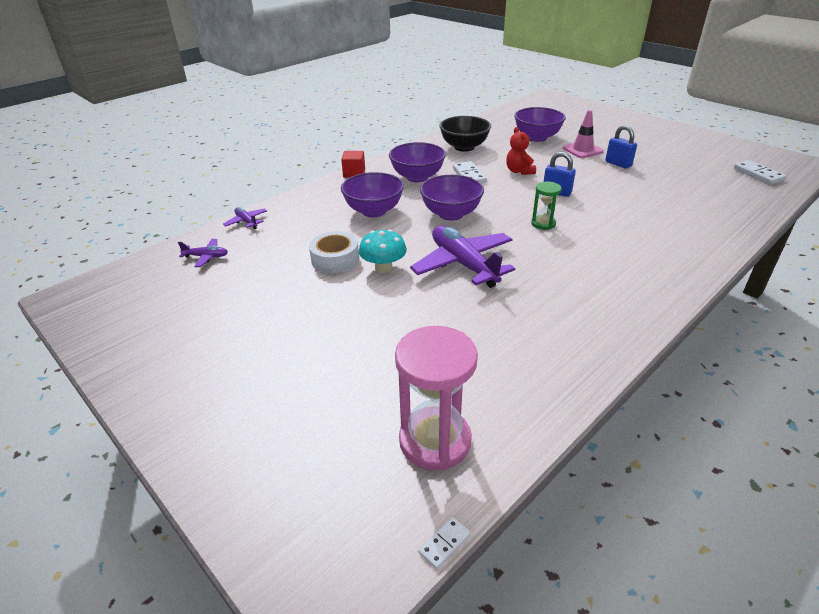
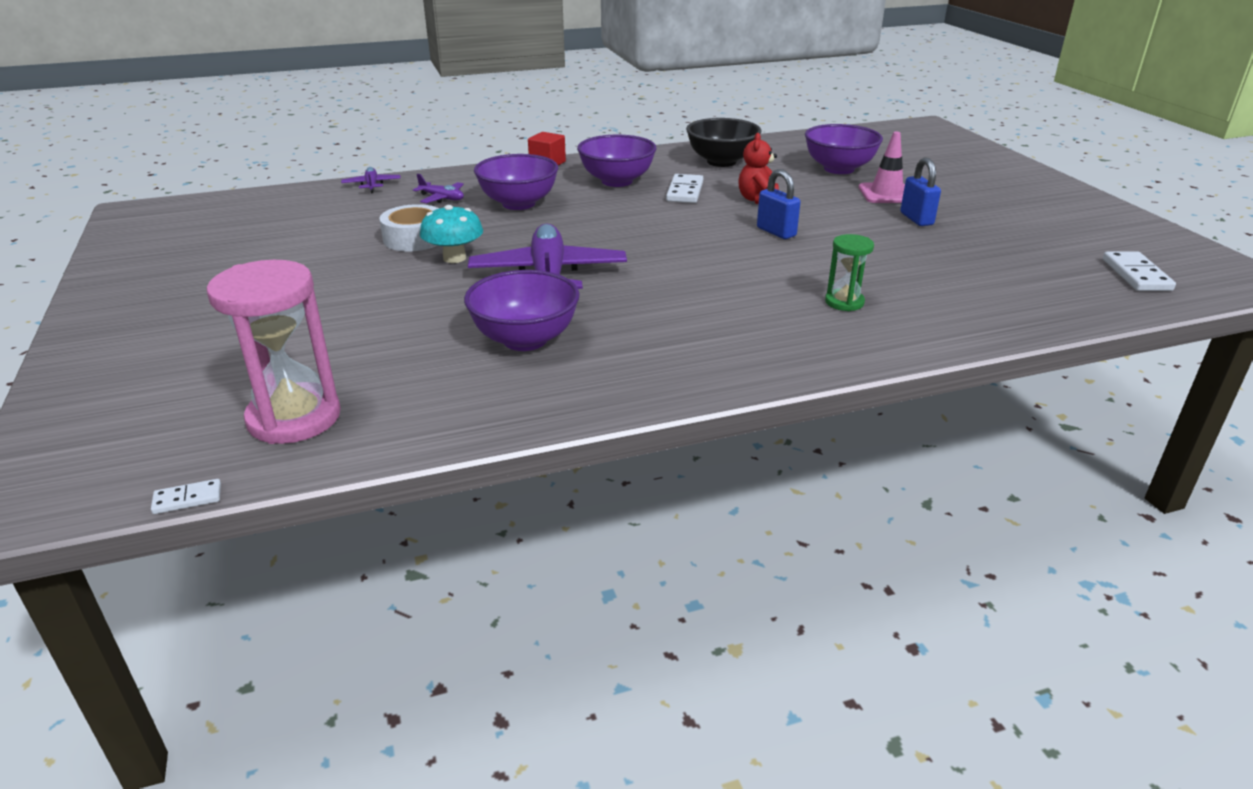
camera: 25 degrees right, 5 degrees down
(206, 257) = (293, 207): purple plane -> purple plane (442, 198)
(451, 214) = (604, 225): purple bowl -> purple bowl (525, 339)
(543, 224) = (708, 260): green hourglass -> green hourglass (844, 302)

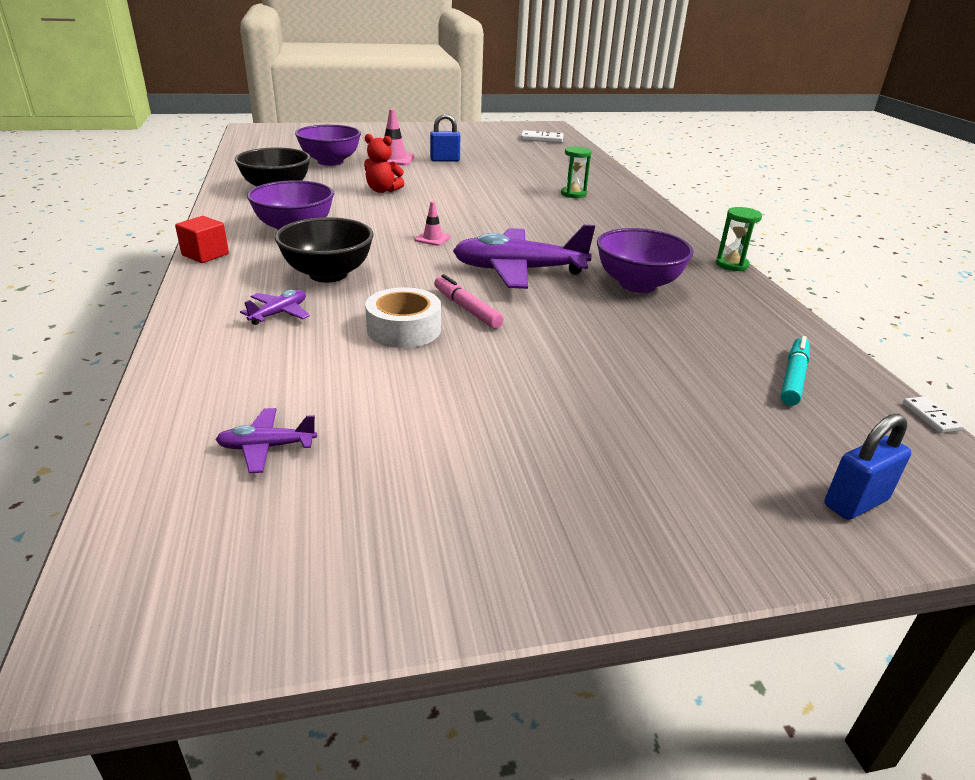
camera: 85 degrees left, 0 degrees up
(294, 418) = (793, 377): pink hourglass -> turquoise marker
(372, 185) = (184, 361): purple plane -> purple plane (267, 447)
(454, 258) = (467, 309): turquoise mushroom -> pink marker
(518, 204) = (328, 274): purple bowl -> black bowl
(611, 411) = (731, 265): none -> green hourglass
(622, 233) = (432, 238): none -> pink traffic cone
(685, 191) = (345, 209): white domino -> none
(776, 232) = (452, 194): blue padlock -> blue padlock (855, 502)

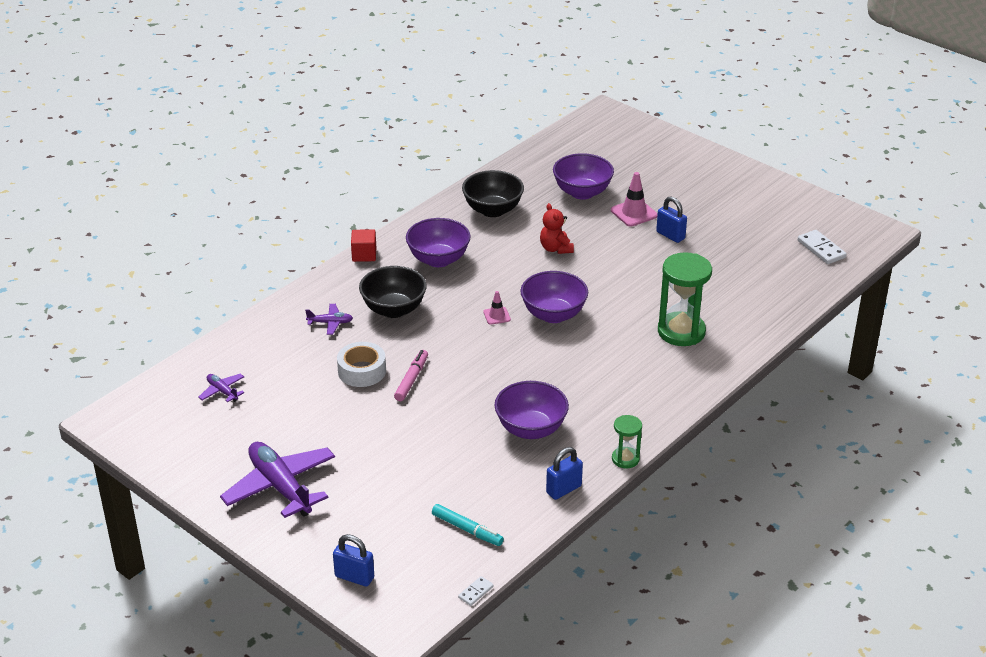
camera: 55 degrees right, 5 degrees up
(473, 220) = (553, 315): none -> purple bowl
(518, 270) = (490, 373): purple plane -> purple plane (280, 487)
(573, 194) = (681, 331): green hourglass -> green hourglass, size x1.89
(757, 304) = (563, 489): none -> blue padlock
(793, 377) = (467, 530): turquoise marker -> turquoise marker turned 45 degrees clockwise

